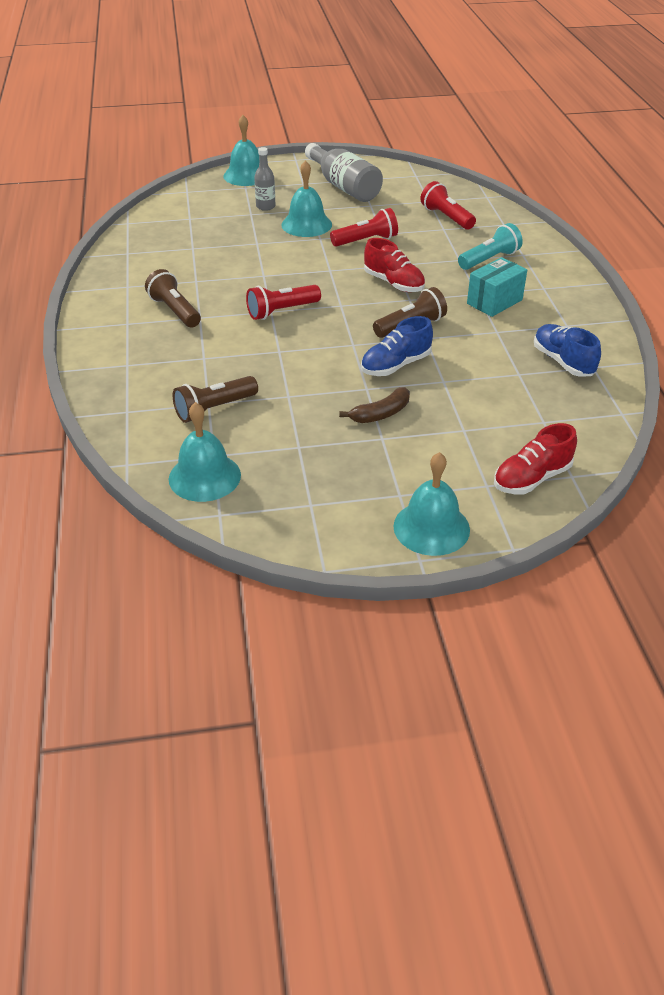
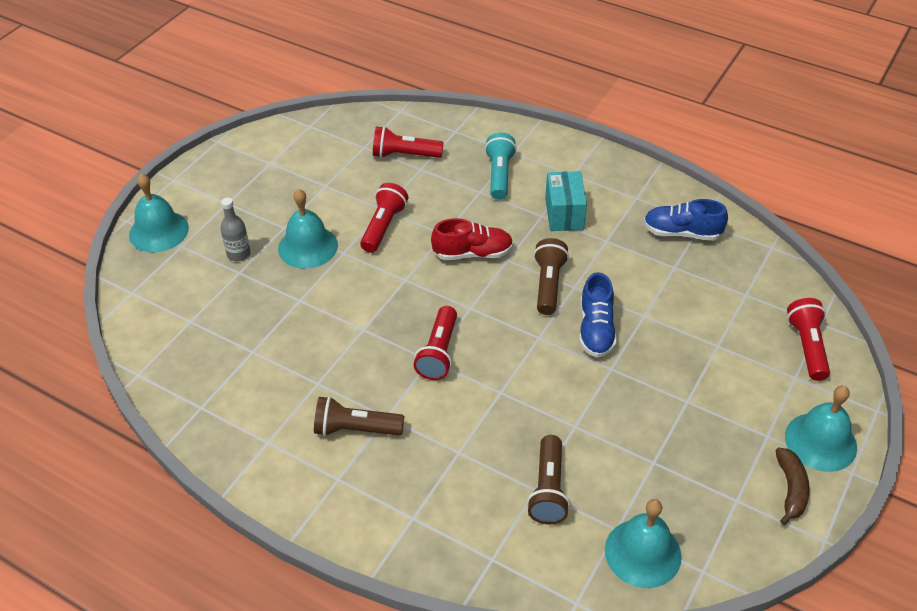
camera: 50 degrees left, 5 degrees up
(344, 187) = (270, 181): grey bottle -> none
(381, 414) = (654, 381): brown banana -> brown banana (790, 489)
(531, 478) = (807, 347): red shoe -> red flashlight

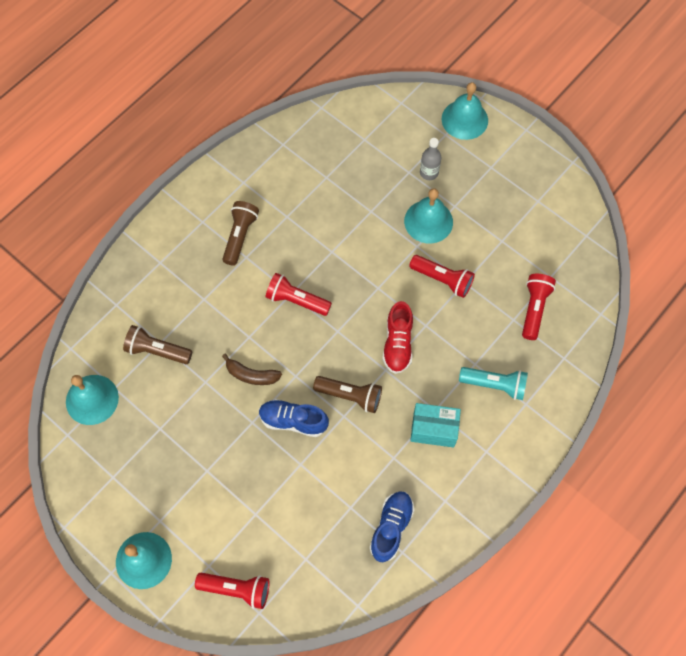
camera: 100 degrees right, 20 degrees up
(790, 489) = (110, 519): brown banana -> brown banana (251, 375)

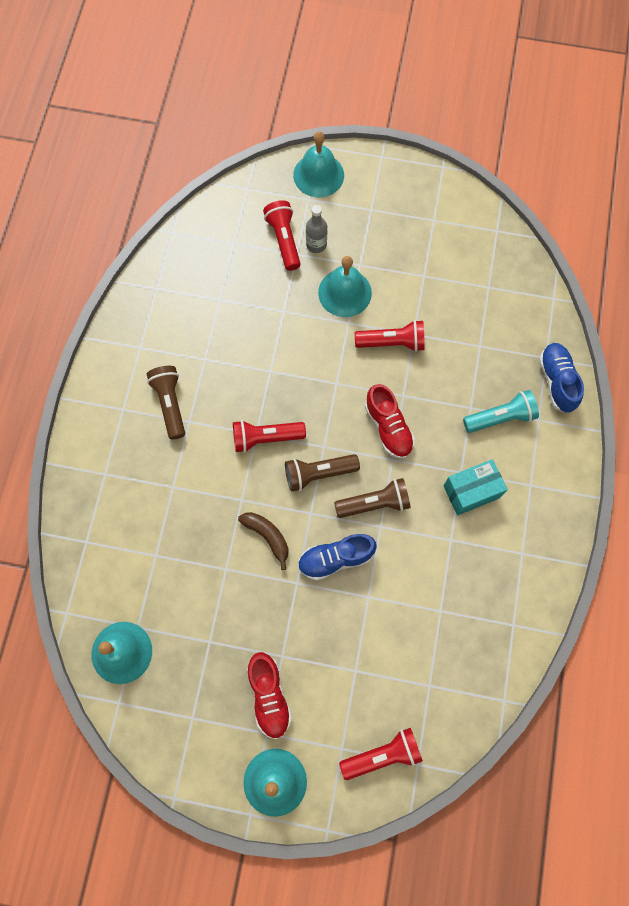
camera: 30 degrees left, 5 degrees up
(157, 351) = (158, 565): brown flashlight -> brown flashlight (318, 474)
(179, 494) = (269, 696): none -> red shoe
(251, 375) = (267, 536): brown banana -> brown banana turned 120 degrees counterclockwise
(391, 528) = (489, 608): blue shoe -> blue shoe (557, 381)
(534, 309) = (492, 325): red flashlight -> red flashlight (284, 240)

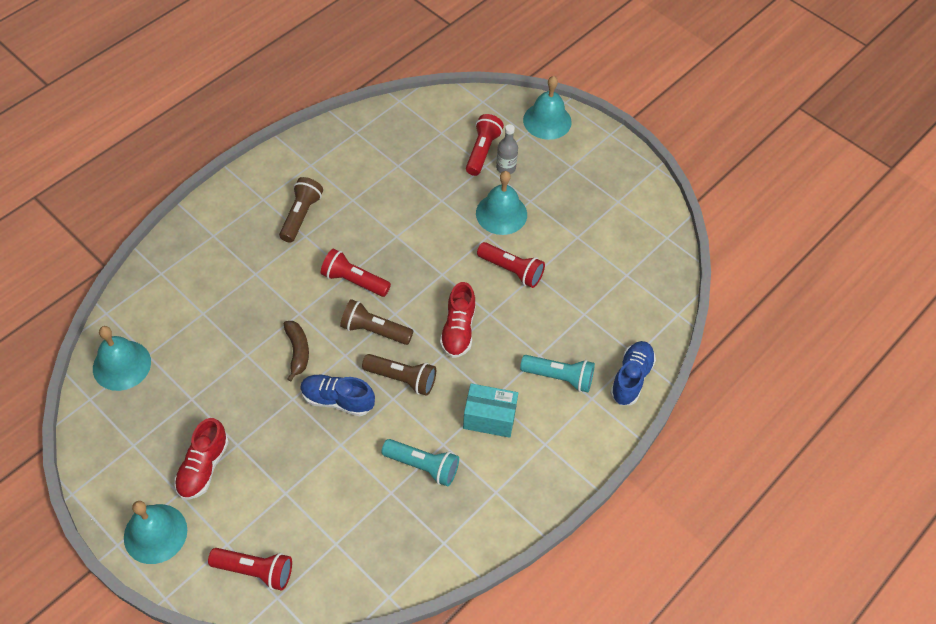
camera: 30 degrees right, 15 degrees down
(449, 570) = (423, 466): none -> turquoise flashlight

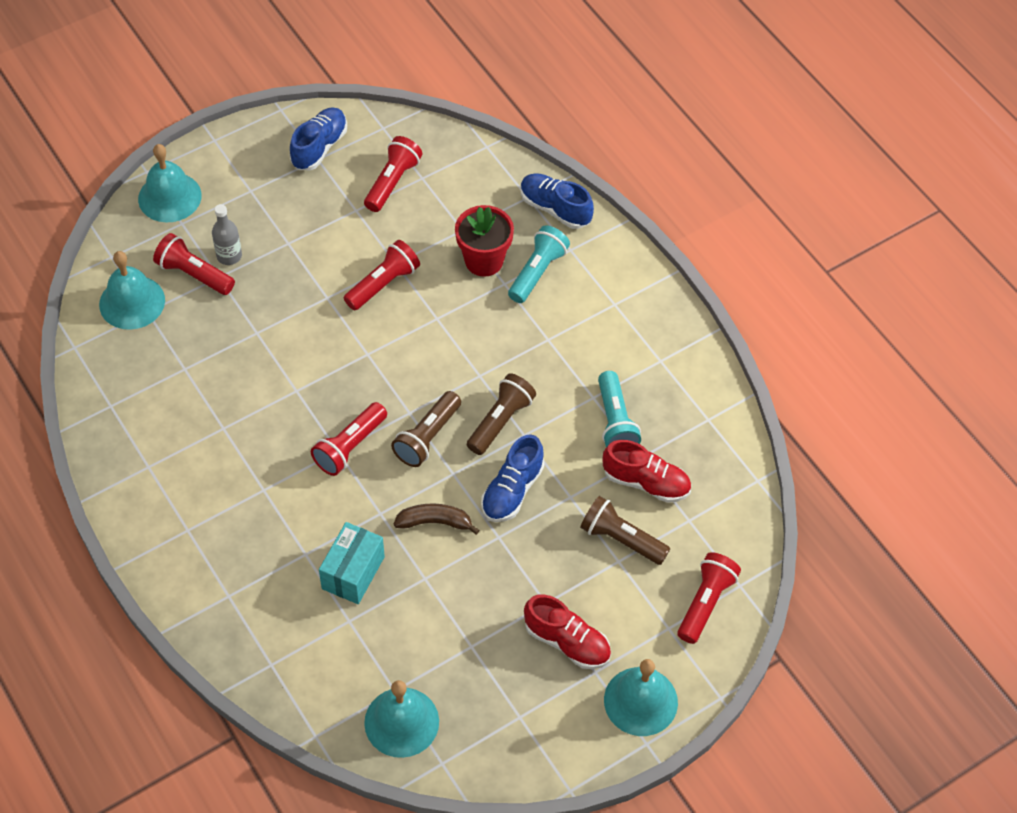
camera: 75 degrees left, 0 degrees up
(301, 215) = (229, 489): brown flashlight -> brown flashlight (621, 539)
(423, 466) = (615, 421): turquoise flashlight -> turquoise flashlight turned 135 degrees clockwise
(458, 330) = (450, 353): red shoe -> red shoe (646, 482)
(489, 418) = (572, 347): turquoise box -> turquoise box (353, 573)
(501, 213) = (298, 276): turquoise bell -> turquoise bell (132, 302)
(557, 335) = (484, 261): none -> red flower pot
(614, 255) = (392, 182): none -> red flashlight
(630, 200) = (319, 147): none -> blue shoe

